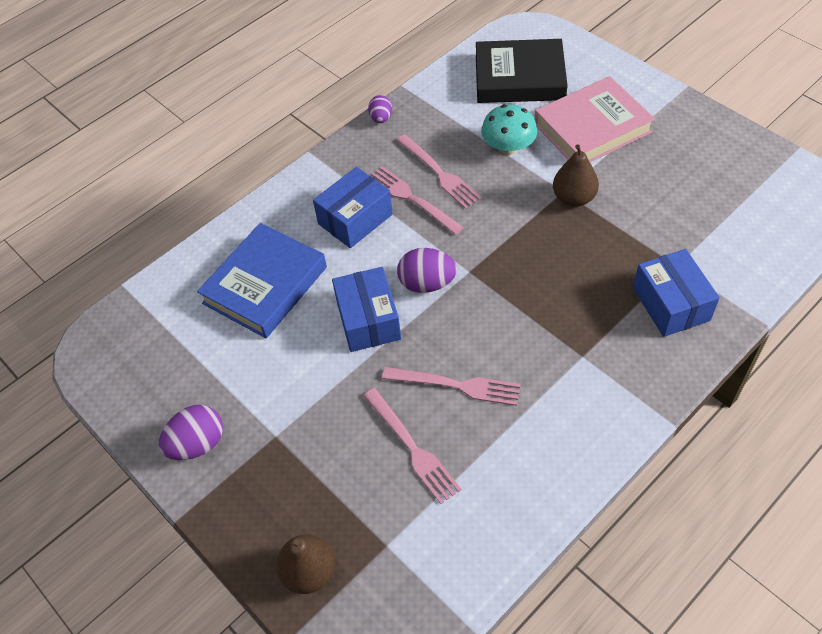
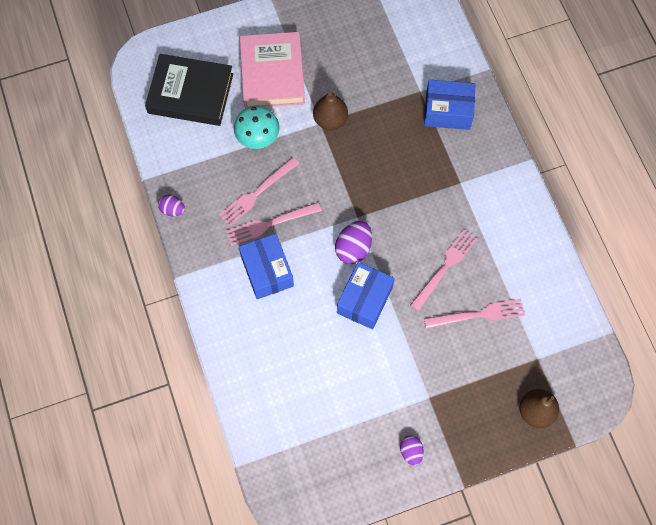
camera: 70 degrees left, 15 degrees up
(197, 444) = (411, 452): purple egg -> purple egg, size x0.62
(265, 285) = (296, 358): blue book -> none
(368, 320) = (364, 300): blue box -> blue box turned 75 degrees counterclockwise
(440, 173) = (256, 194): pink fork -> pink fork turned 150 degrees clockwise
(519, 78) = (190, 93): black book -> black book turned 75 degrees clockwise

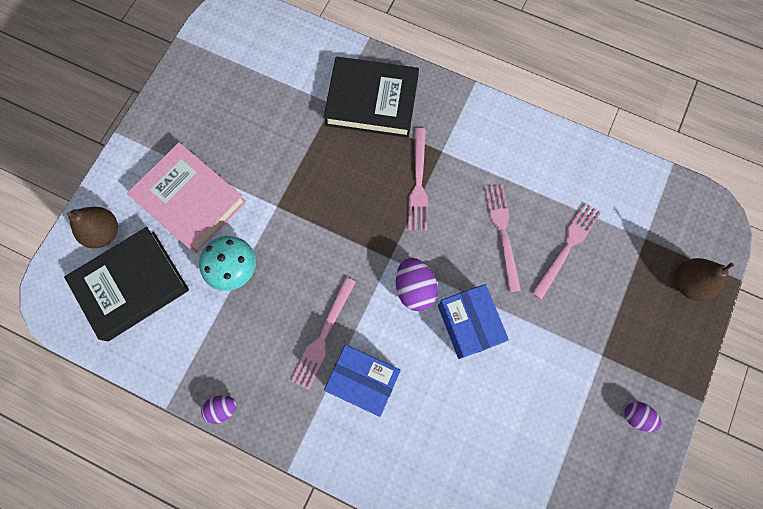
camera: 45 degrees left, 5 degrees up
(256, 194) = (284, 321): pink fork -> pink fork (418, 184)
(330, 120) = (282, 195): brown pear -> brown pear (104, 232)
(447, 111) = (372, 101): blue box -> black book

